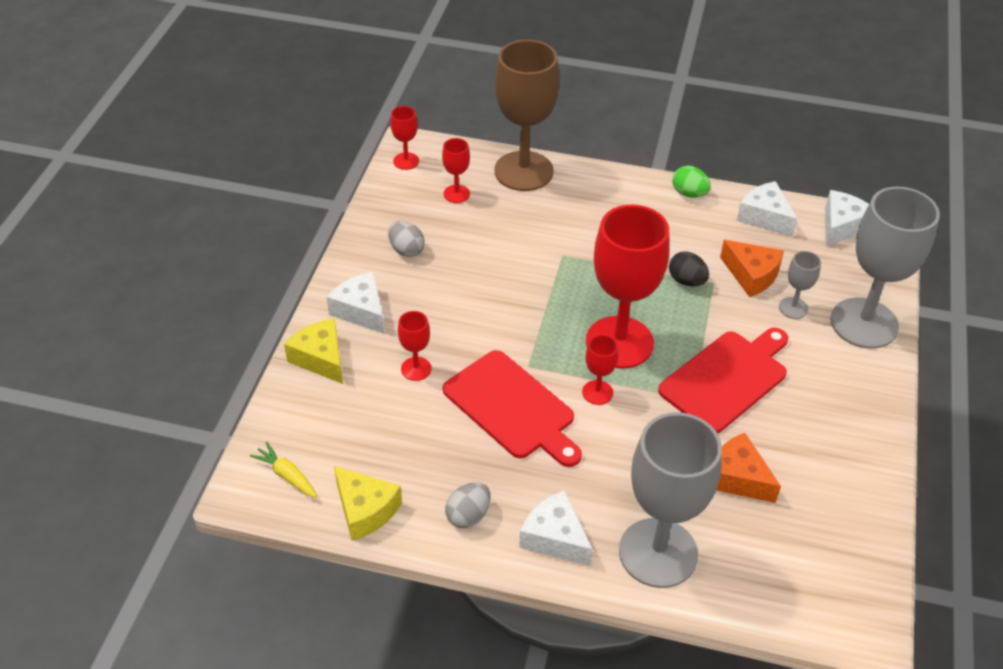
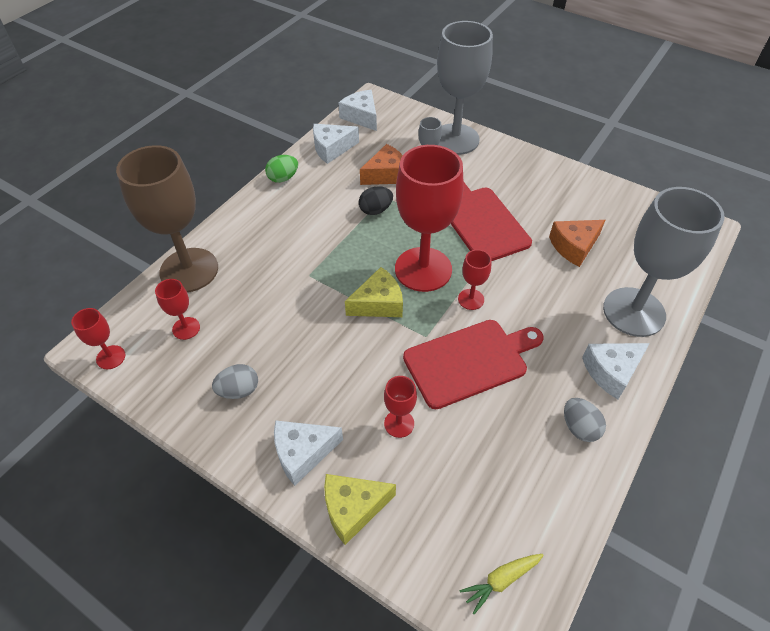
camera: 70 degrees left, 5 degrees up
(365, 510) = (559, 513): yellow cheese -> yellow cheese (378, 303)

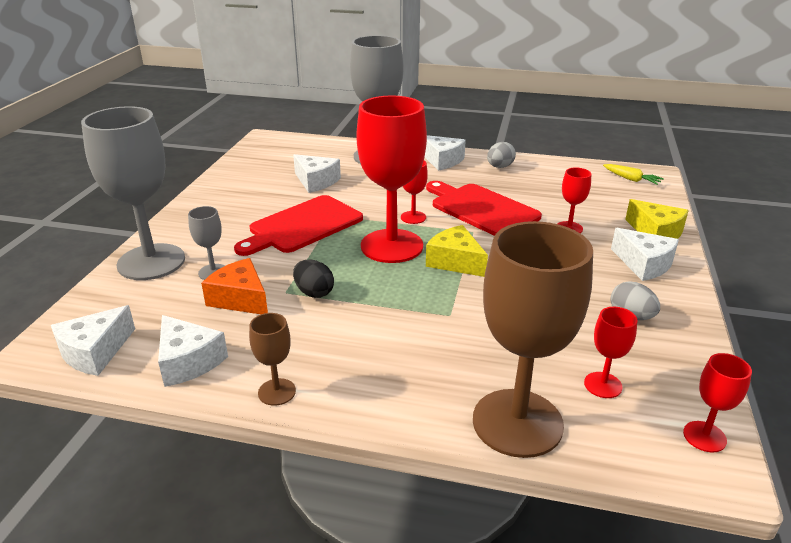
camera: 110 degrees left, 20 degrees down
(283, 178) = (277, 392): green egg -> brown goblet
(574, 246) = (316, 181): orange cheese -> white cheese

